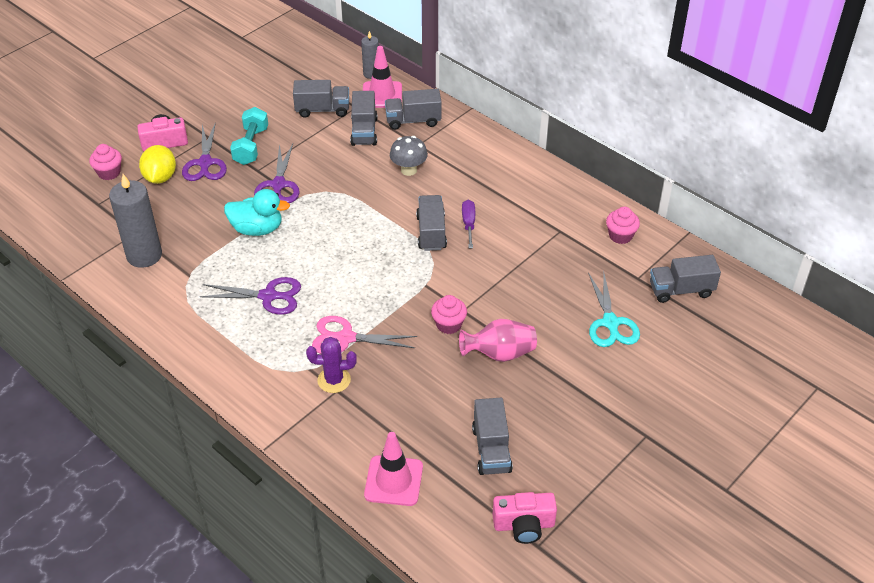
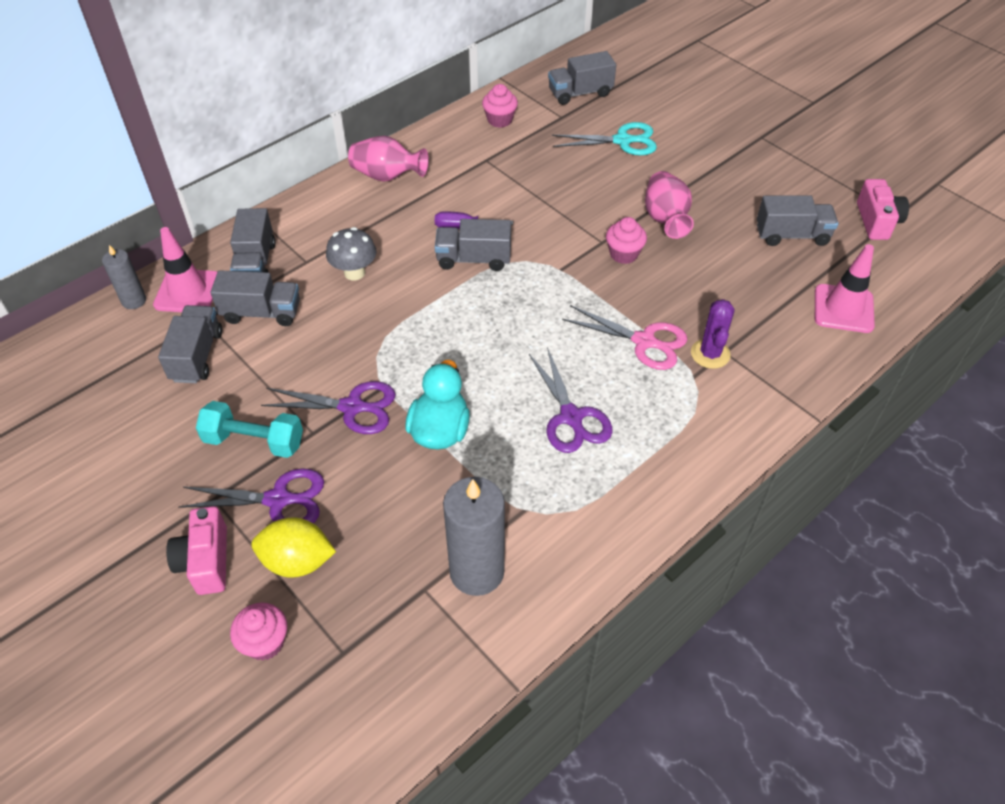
camera: 85 degrees left, 5 degrees up
(268, 296) = (571, 417): purple scissors -> purple scissors turned 150 degrees clockwise
(346, 338) = (644, 341): pink scissors -> pink scissors turned 75 degrees counterclockwise
(525, 174) = (387, 176): none -> pink vase
(681, 290) = (580, 93): grey truck -> grey truck turned 75 degrees clockwise

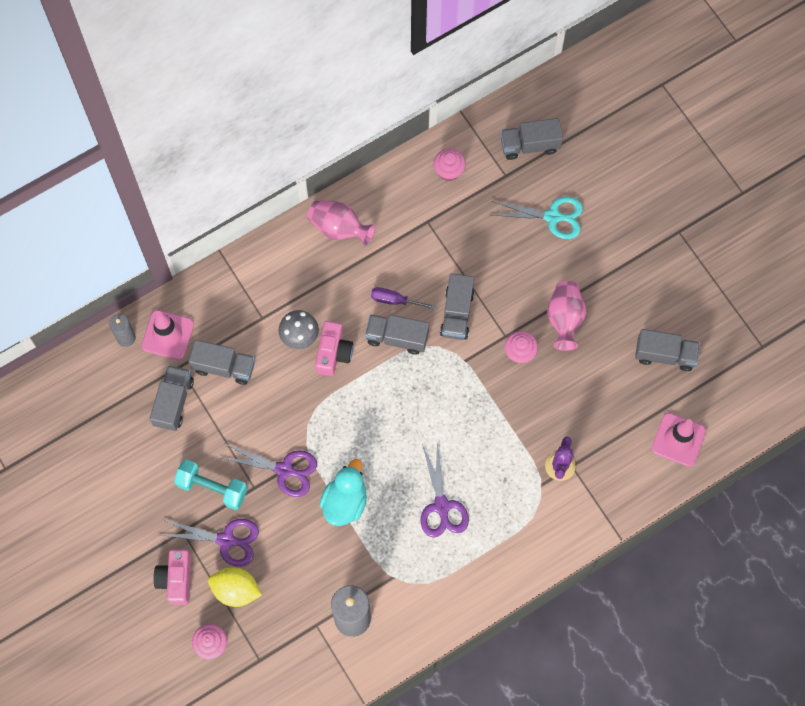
camera: 10 degrees right, 20 degrees up
(255, 263) = (222, 313): grey truck -> grey truck (457, 313)
(644, 341) = (513, 445): pink scissors -> none
(877, 221) = (742, 351): pink camera -> pink camera (333, 353)

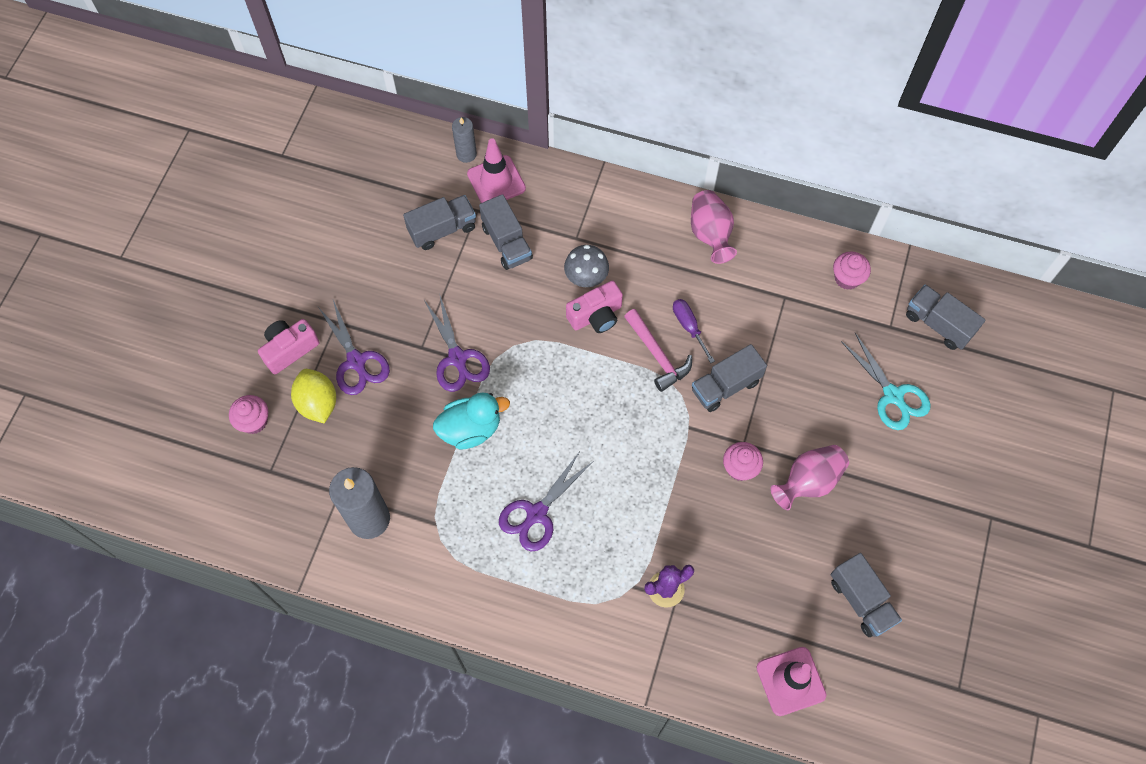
camera: 50 degrees right, 5 degrees down
(212, 488) = (393, 315): turquoise dumbbell -> none
(397, 338) = (657, 355): grey truck -> pink hammer

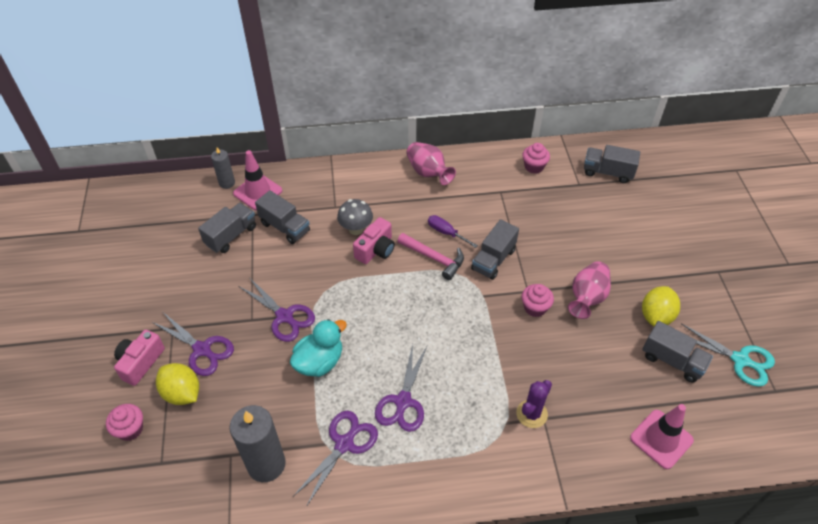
camera: 25 degrees left, 15 degrees down
(455, 533) = (344, 444): none -> purple scissors
(877, 539) = (656, 316): none -> yellow lemon
(893, 395) = (607, 223): turquoise scissors -> turquoise scissors (740, 360)

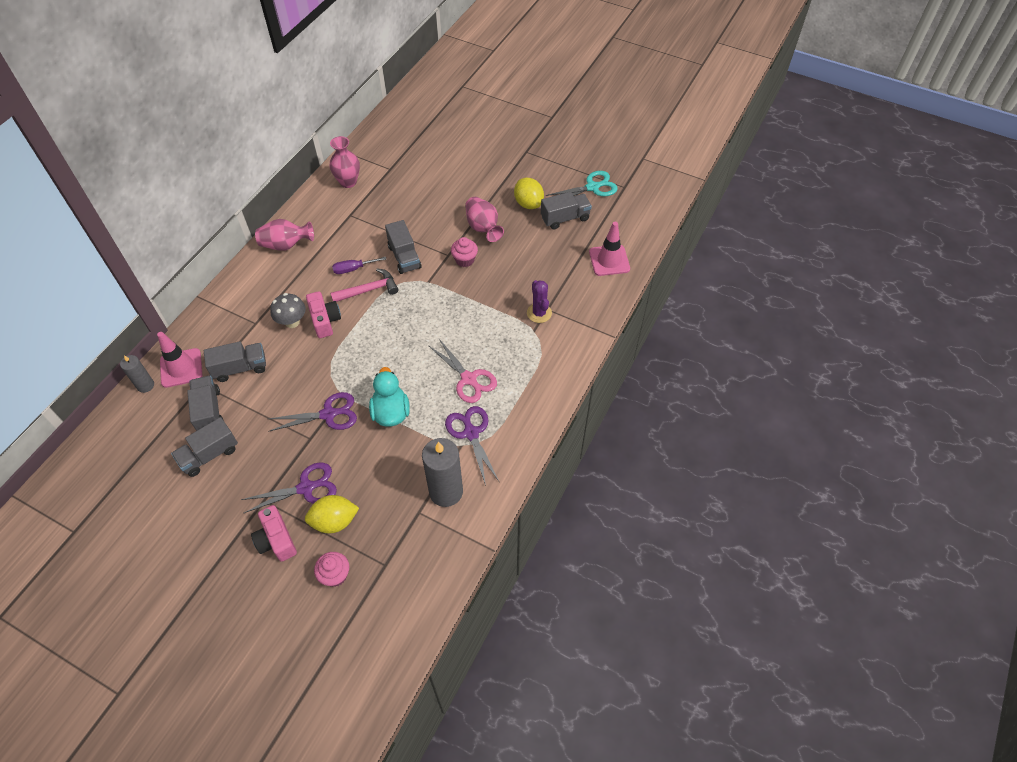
camera: 55 degrees left, 5 degrees up
(403, 401) = (468, 379): purple scissors -> pink scissors
(534, 167) = (348, 182): pink cupcake -> pink vase
(608, 172) = (396, 147): grey truck -> grey truck (209, 455)

